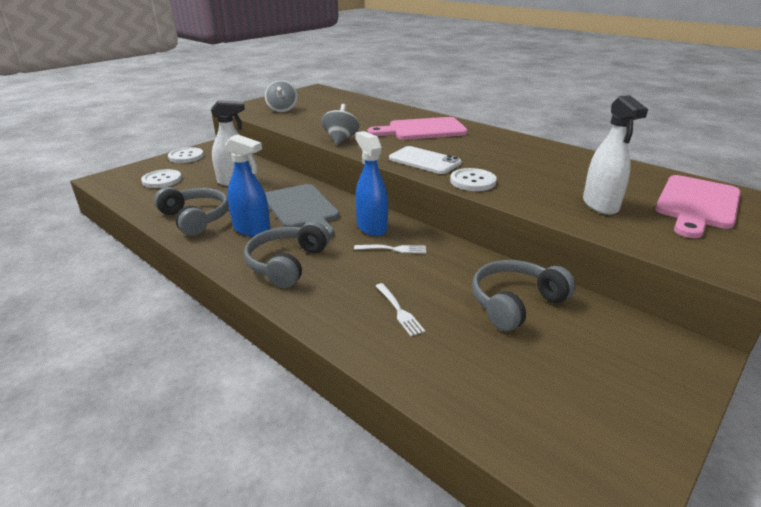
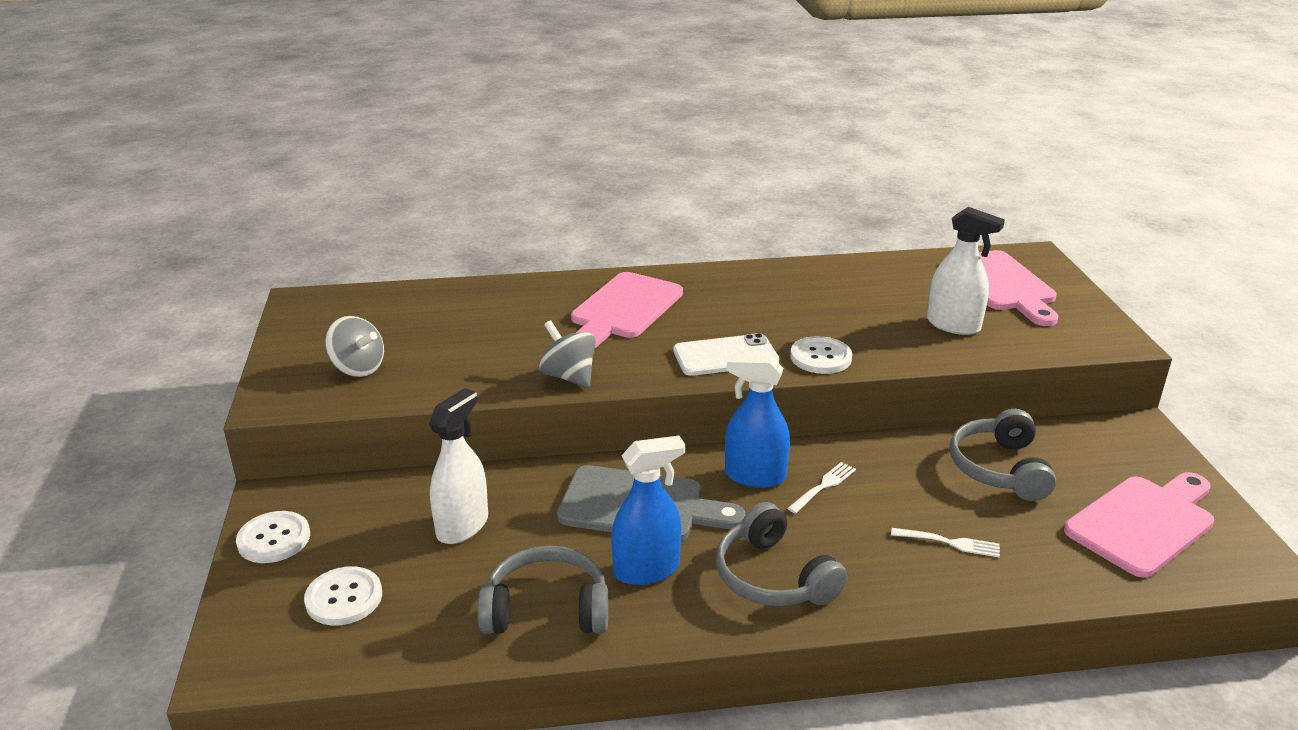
camera: 50 degrees left, 0 degrees up
(560, 396) = (1144, 522): none -> pink cutting board

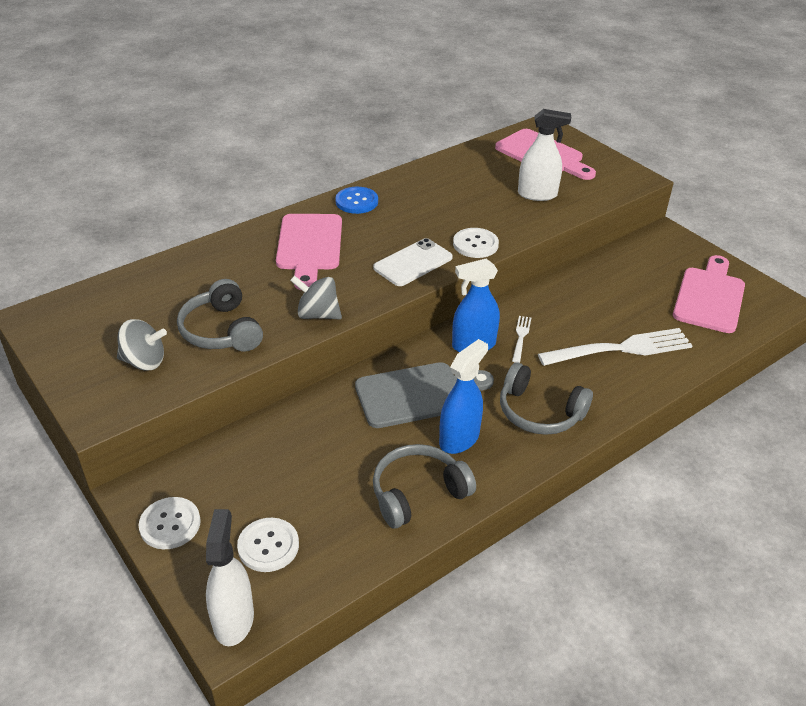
camera: 30 degrees left, 10 degrees up
(462, 526) = (307, 457): white spray bottle -> white spray bottle (233, 619)
(718, 279) = (356, 201): none -> blue button
(949, 543) = (620, 349): white fork -> white fork, size x2.18
(999, 469) = (611, 288): grey headphones -> grey headphones (221, 330)

